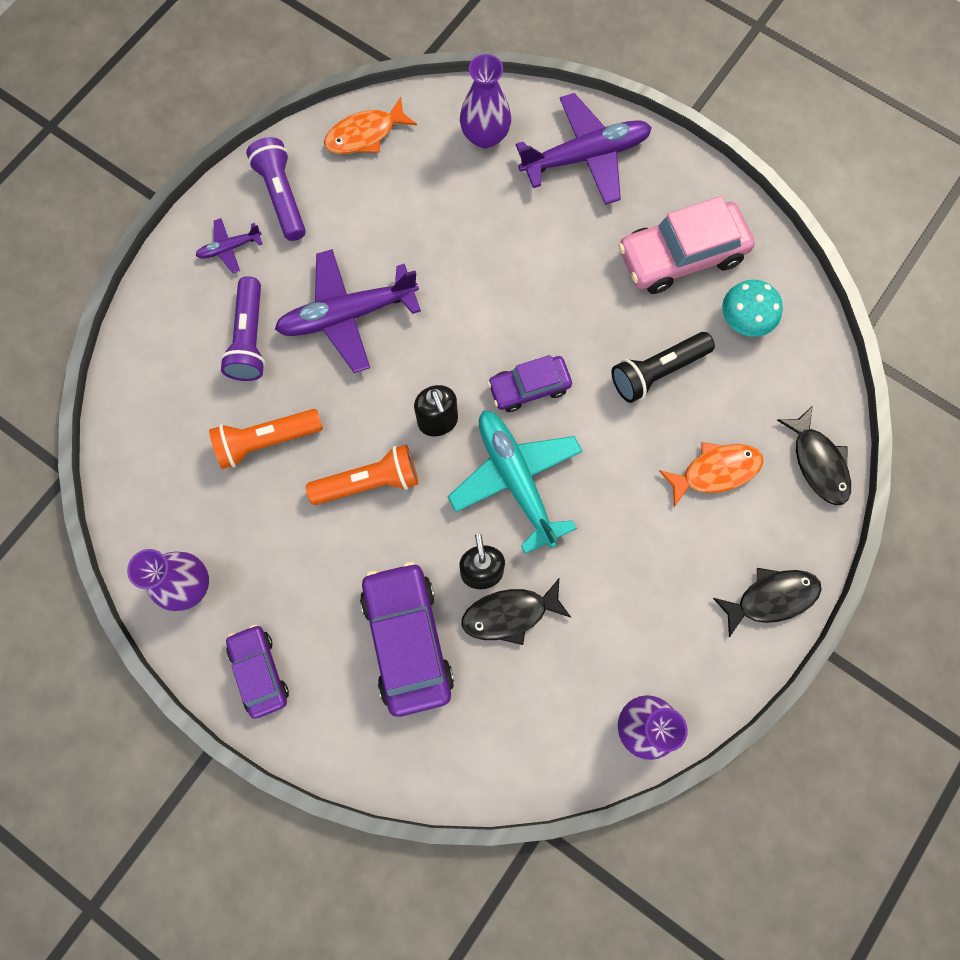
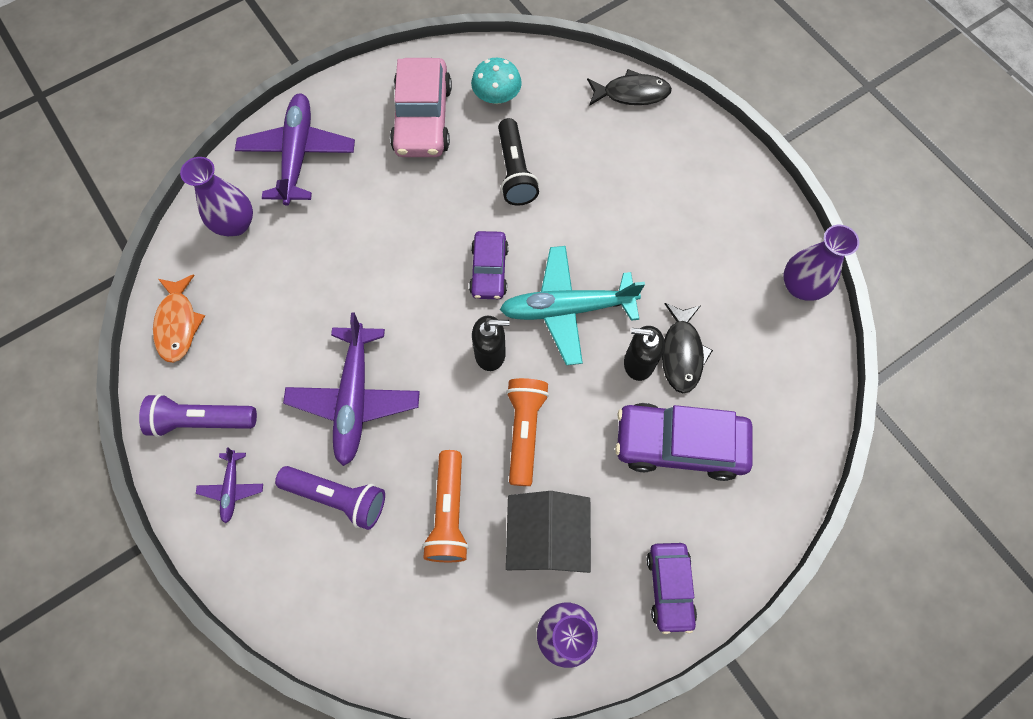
camera: 70 degrees left, 5 degrees down
(259, 671) = (669, 587): purple car -> purple car turned 90 degrees counterclockwise
(271, 538) = (546, 538): none -> black house
(715, 471) = (613, 162): orange fish -> none
(771, 598) = (726, 163): black fish -> none

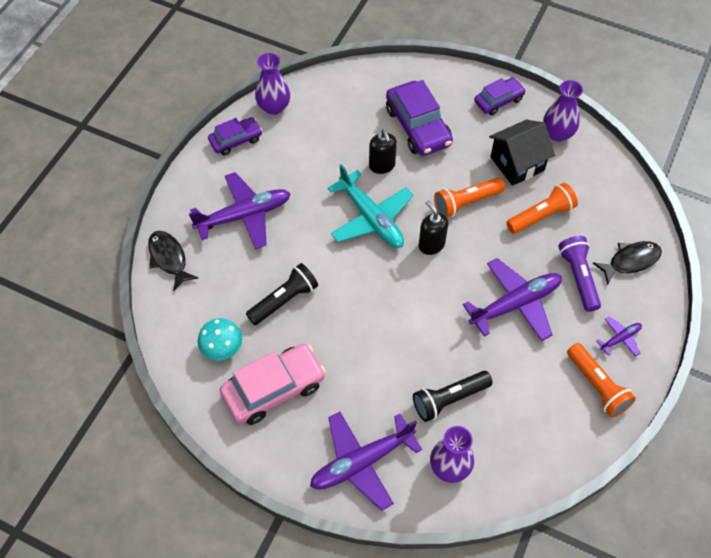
camera: 120 degrees left, 10 degrees down
(178, 324) = (550, 451): orange fish -> none
(202, 420) = (597, 386): purple flashlight -> orange flashlight
(300, 263) = (449, 399): none -> black flashlight
(489, 270) = (373, 275): purple car -> purple car (236, 140)
(647, 183) = (244, 215): none -> purple plane
(682, 353) = (360, 147): black fish -> black fish (630, 261)

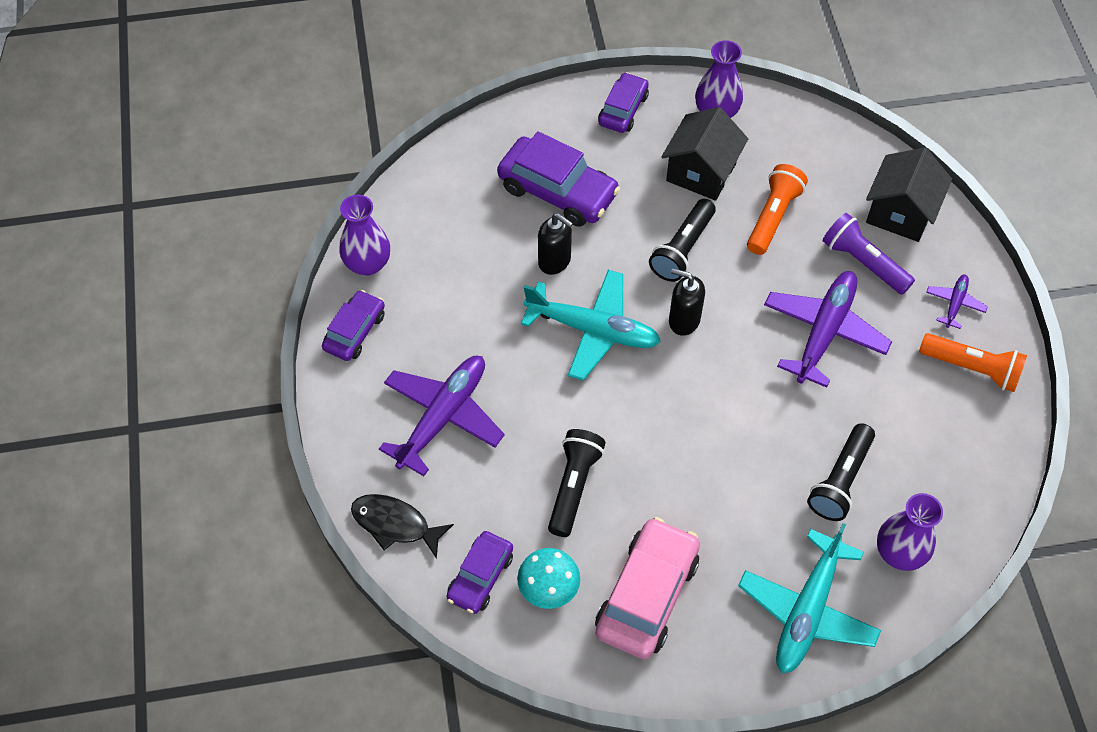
camera: 35 degrees left, 0 degrees up
(190, 317) = (480, 577): none -> purple car
(361, 462) = (807, 611): purple plane -> turquoise plane
(466, 202) = (682, 249): orange flashlight -> black flashlight
(630, 261) = (900, 213): black fish -> black house

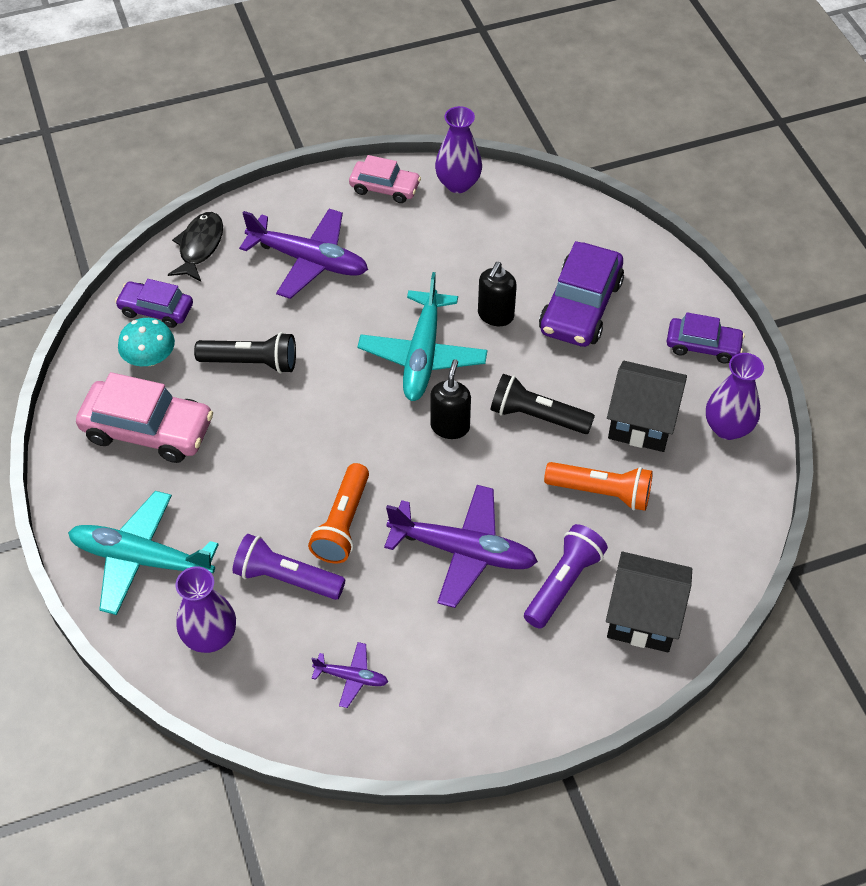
camera: 80 degrees right, 5 degrees down
(355, 331) = (385, 188): purple car -> pink car
(840, 480) = (286, 578): black flashlight -> purple flashlight
(955, 303) = (530, 679): purple plane -> purple plane (351, 677)
(972, 368) = (446, 700): orange flashlight -> orange flashlight (343, 523)

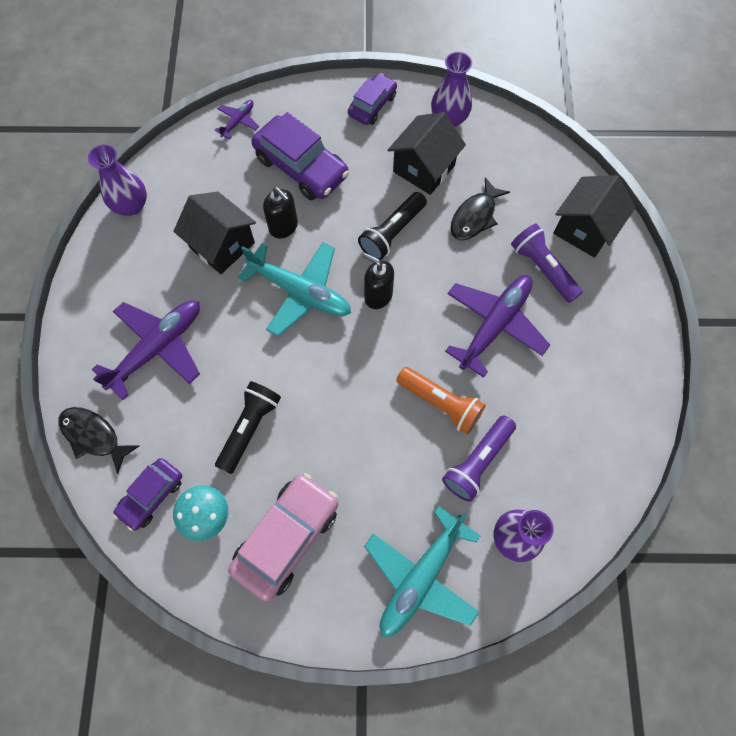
camera: 70 degrees left, 15 degrees up
(351, 677) = (579, 439): purple plane -> purple plane (238, 121)
(385, 188) = (106, 262): pink car -> none
(448, 271) = (222, 245): none -> black house
(601, 492) = (475, 216): orange flashlight -> black fish

